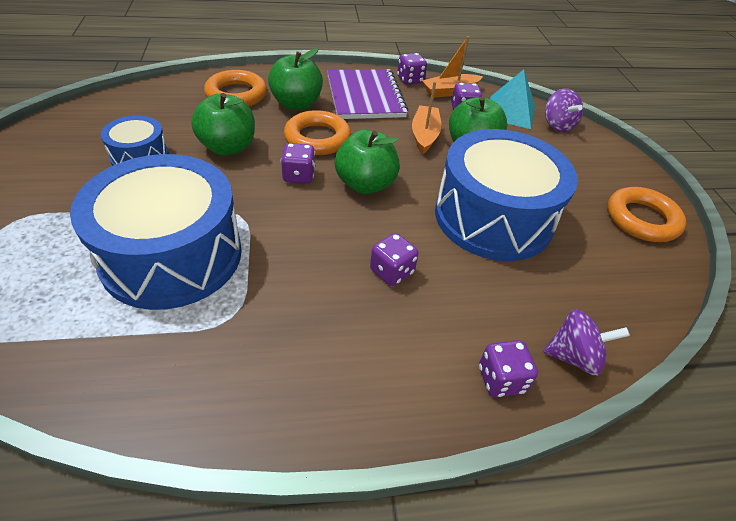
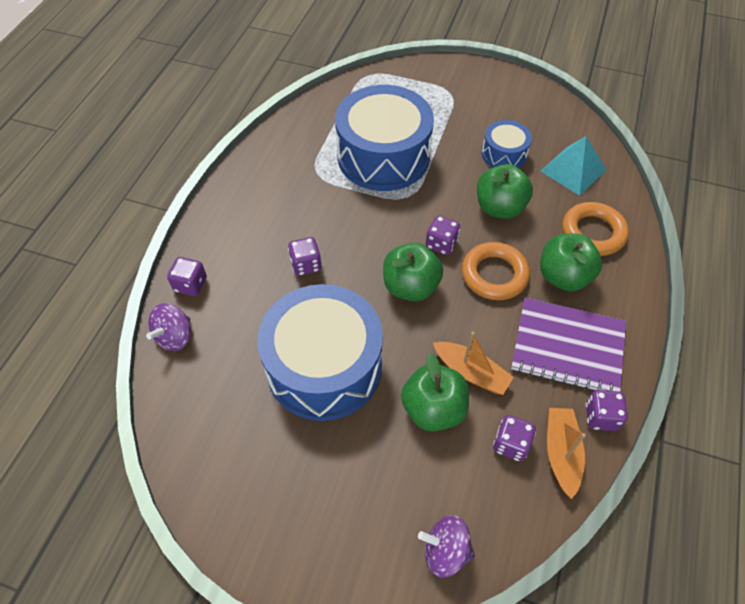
camera: 120 degrees right, 10 degrees up
(510, 112) = (494, 505): turquoise pyramid -> turquoise pyramid (573, 170)
(641, 219) = (252, 511): orange ring -> none

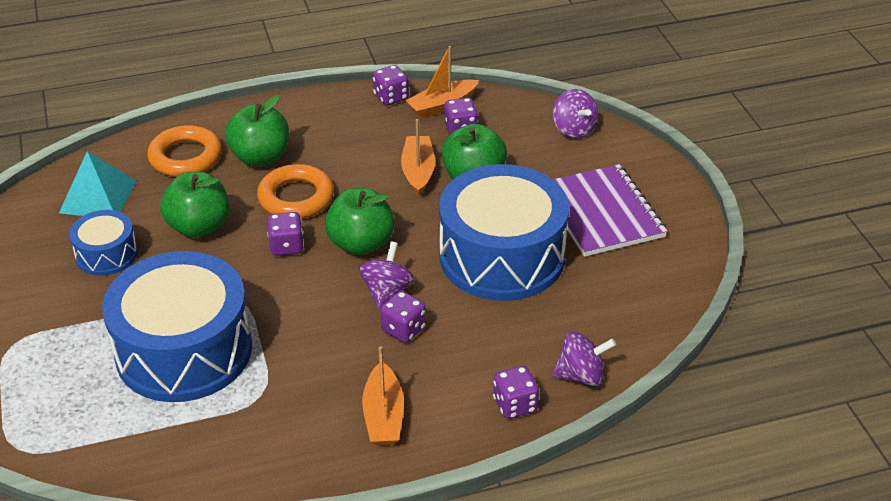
camera: 125 degrees left, 15 degrees down
(248, 218) = (383, 415): none -> orange boat
(348, 275) = (387, 292): none -> purple spinning top
(567, 347) = (340, 131): purple notebook -> purple notebook (602, 213)

